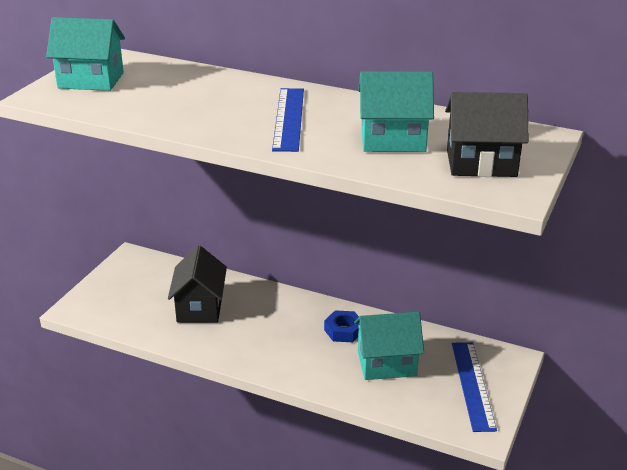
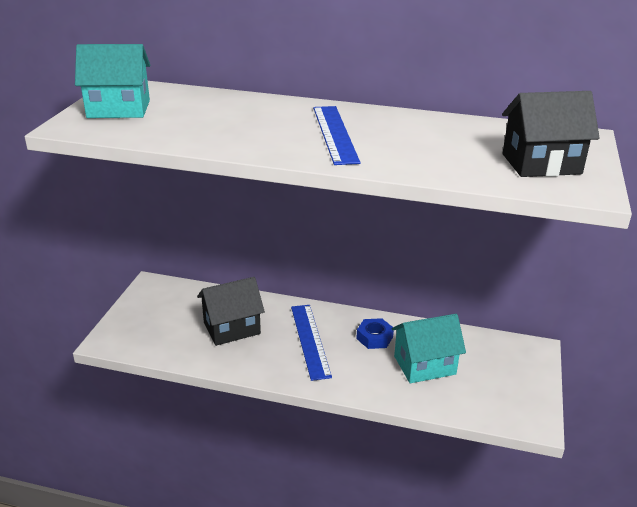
camera: 10 degrees left, 0 degrees up
(200, 308) = (232, 328): black house -> black house turned 75 degrees clockwise
(393, 140) = (446, 148): turquoise house -> none
(473, 385) = (509, 377): blue ruler -> blue ruler (310, 340)

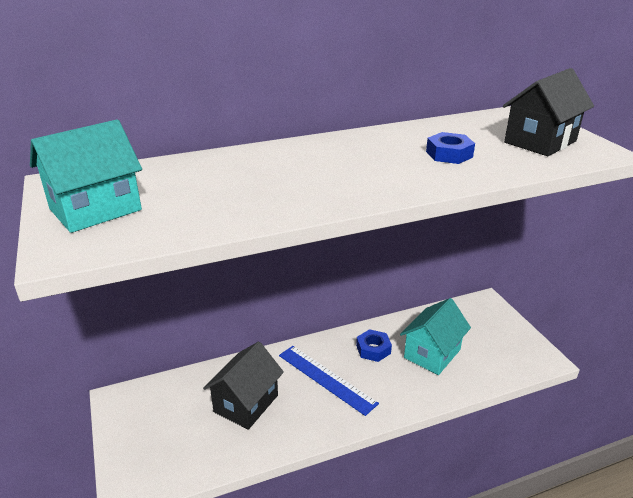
camera: 35 degrees left, 0 degrees up
(334, 134) = (358, 166): blue ruler -> none
(429, 148) = (449, 154): none -> blue nut

